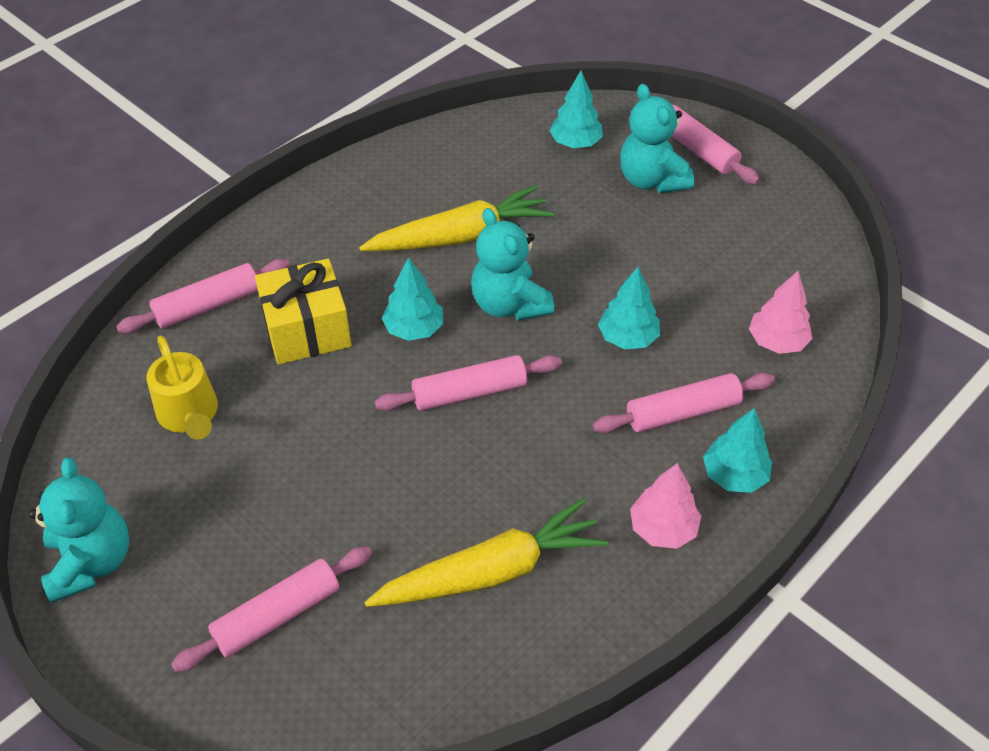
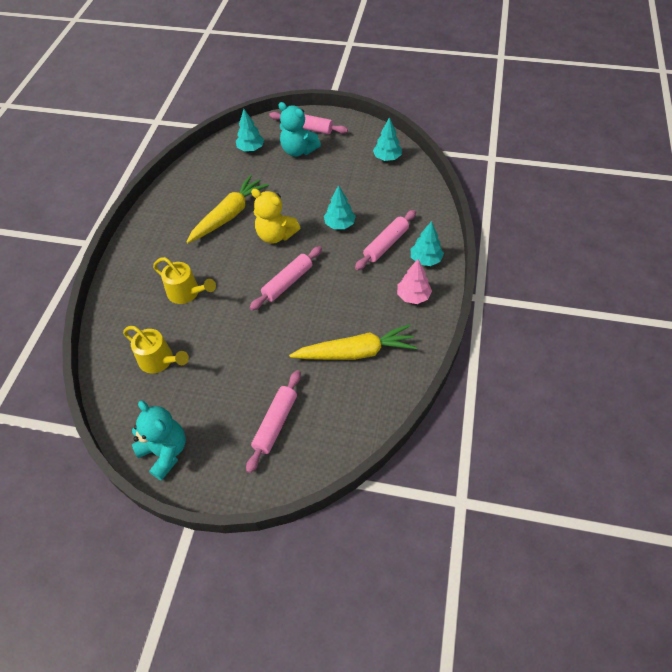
camera: 30 degrees left, 5 degrees up
(208, 305) = (126, 306): pink rolling pin -> none
(307, 330) = (187, 293): yellow gift -> yellow watering can
(414, 329) = (239, 267): turquoise tree -> turquoise tree (387, 158)
(490, 571) = (355, 352): yellow carrot -> yellow carrot turned 45 degrees clockwise
(509, 304) = (276, 235): turquoise teddy bear -> yellow teddy bear
(777, 342) = (403, 196): pink tree -> none

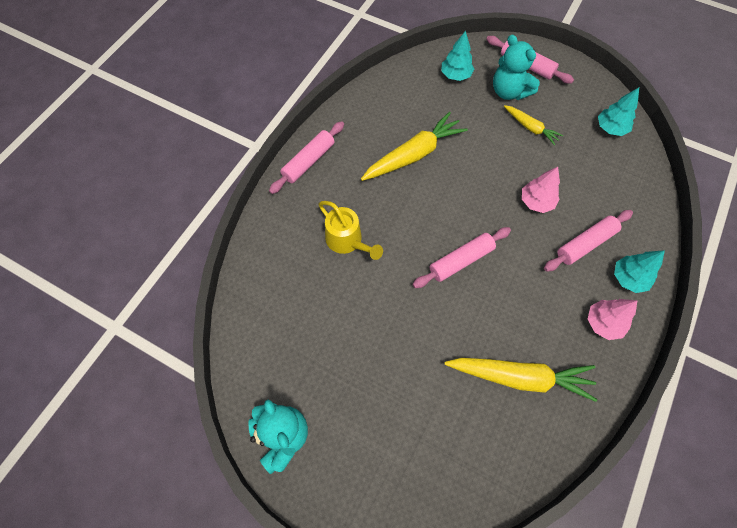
camera: 15 degrees right, 10 degrees up
(160, 361) = (300, 318): yellow watering can -> none
(275, 423) = (409, 440): pink rolling pin -> pink rolling pin (308, 161)
(276, 235) = (460, 195): yellow teddy bear -> none
(322, 172) = (530, 128): none -> yellow carrot
(339, 224) = (536, 202): turquoise tree -> pink tree

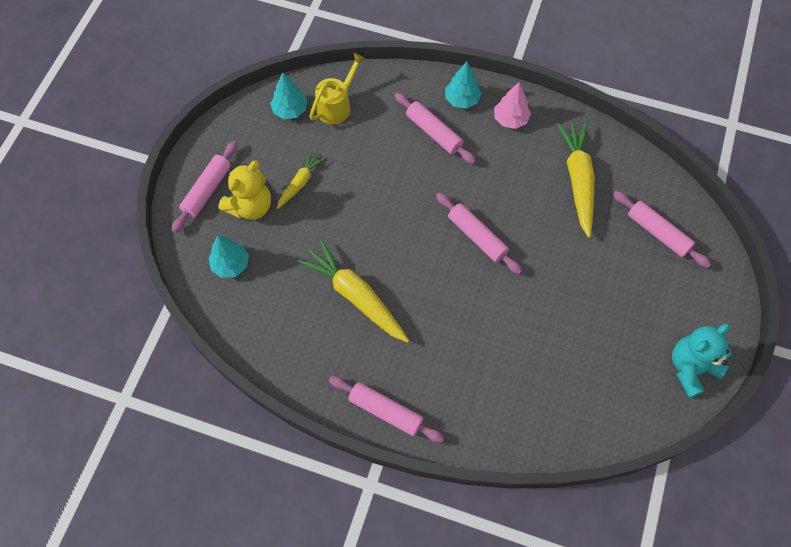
camera: 100 degrees left, 0 degrees up
(347, 241) = (480, 347): yellow watering can -> yellow watering can (337, 105)
(445, 451) = (658, 233): none -> pink rolling pin
(509, 92) = (250, 206): turquoise teddy bear -> yellow teddy bear
(536, 202) = (395, 174): pink tree -> none

